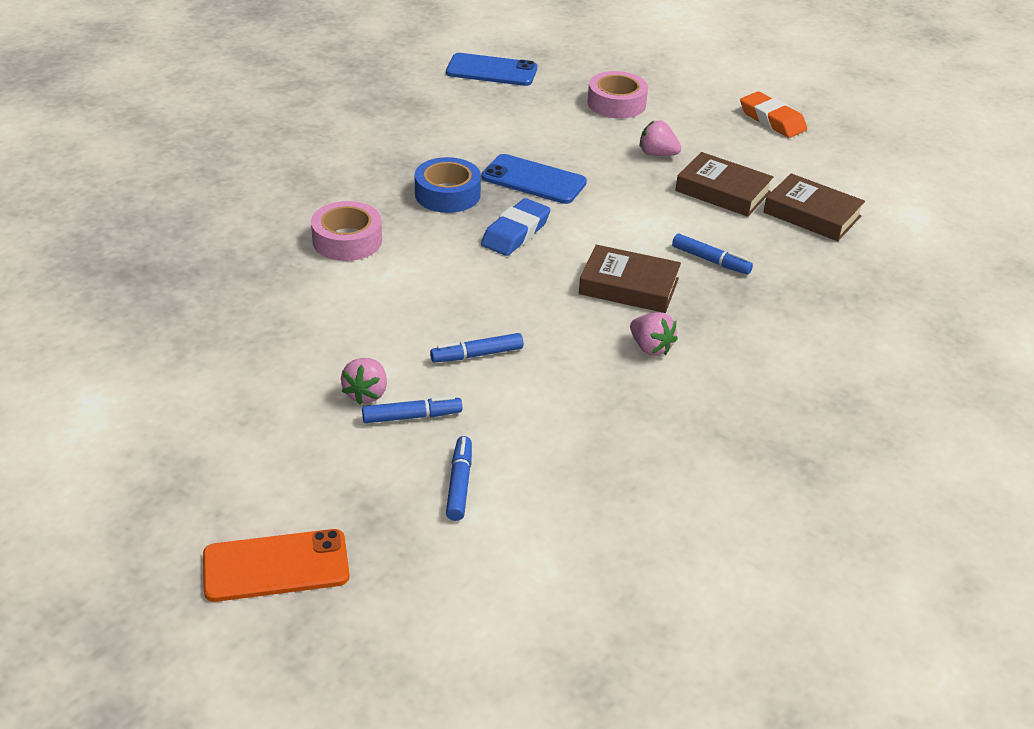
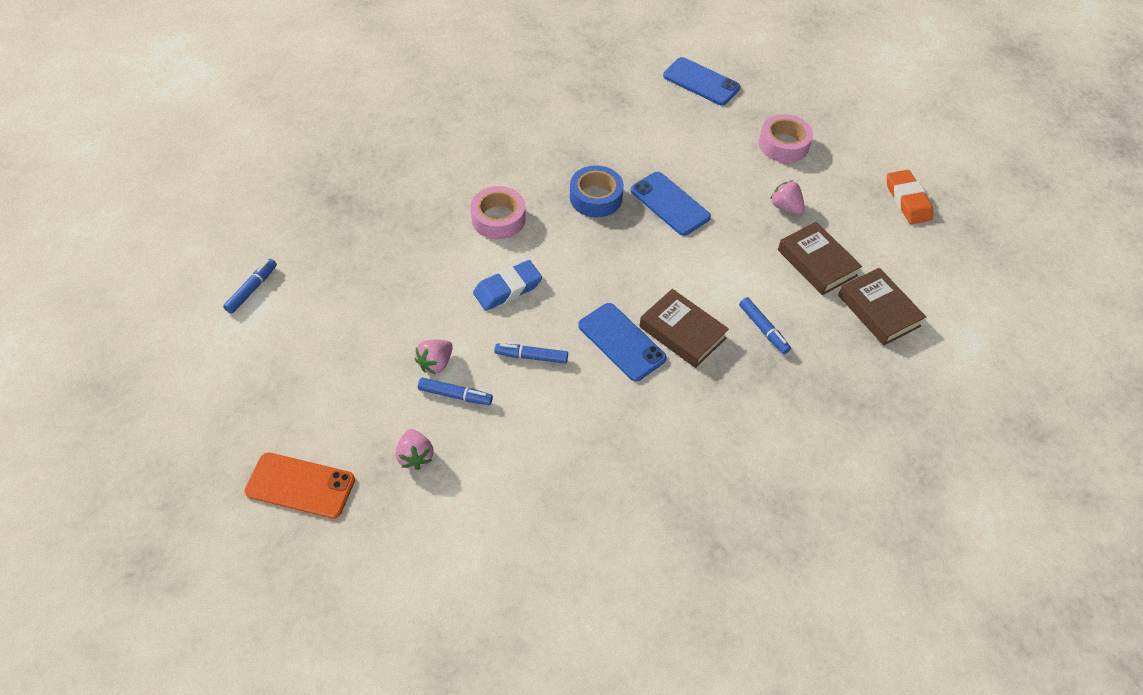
camera: 25 degrees right, 15 degrees up
(459, 484) = (455, 466): blue marker -> blue marker (252, 289)
(515, 233) = (625, 251): blue eraser -> blue eraser (507, 289)
(569, 313) = (621, 342): none -> blue phone
(650, 348) = (664, 397): pink strawberry -> pink strawberry (415, 456)

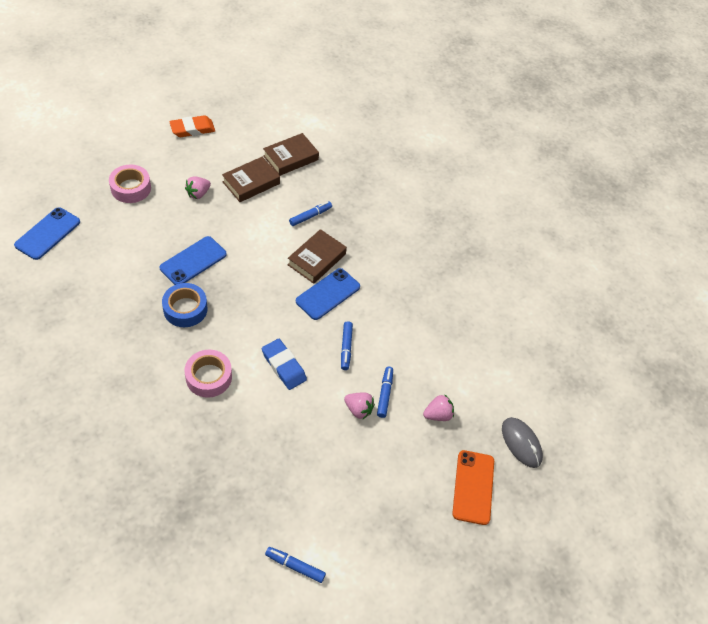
camera: 100 degrees left, 0 degrees up
(352, 563) = (521, 443): none -> grey mouse

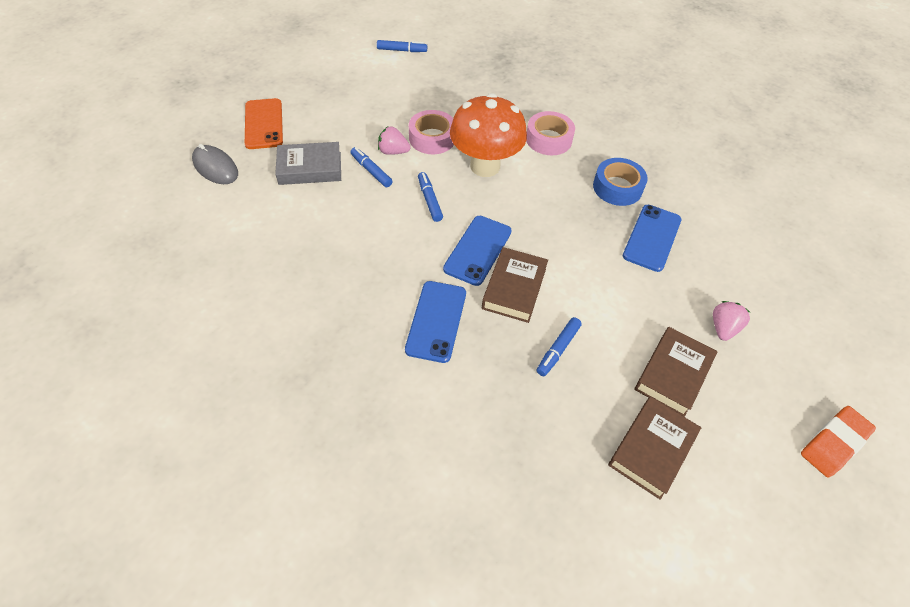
camera: 165 degrees right, 0 degrees up
(48, 233) = (822, 216): blue phone -> blue phone (436, 321)
(131, 188) = (806, 304): pink tape -> pink tape (432, 138)
(284, 366) = (485, 166): blue eraser -> orange mushroom
(385, 394) = (371, 171): blue marker -> blue marker turned 150 degrees clockwise
(437, 414) = (310, 168): pink strawberry -> grey book

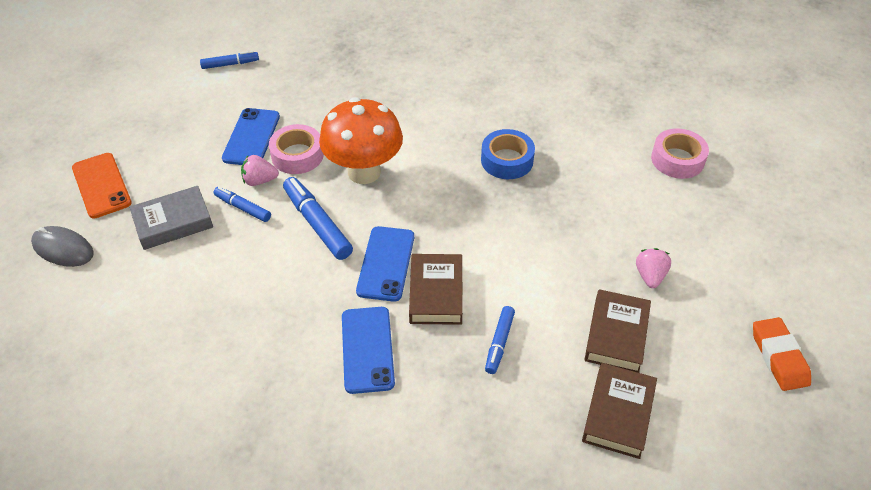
camera: 15 degrees left, 5 degrees down
(429, 200) = (317, 223): blue marker -> blue marker, size x1.66
(548, 139) = (421, 126): pink tape -> pink tape (677, 159)
(652, 238) = (556, 204): blue phone -> blue phone (251, 137)
(834, 443) = (779, 357): orange eraser -> orange eraser turned 45 degrees counterclockwise

